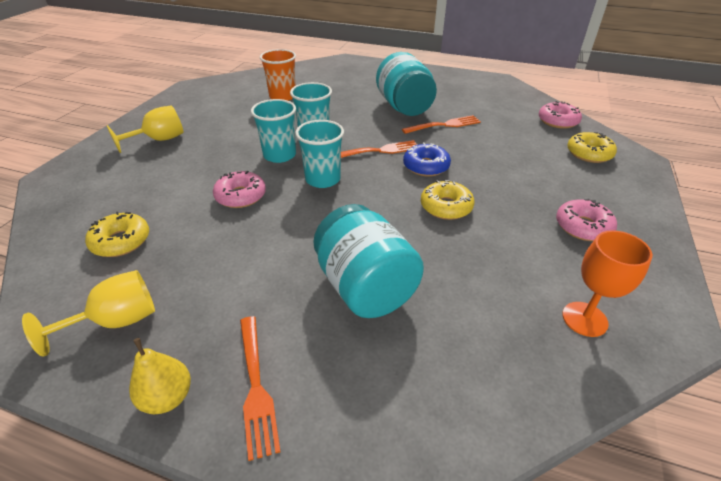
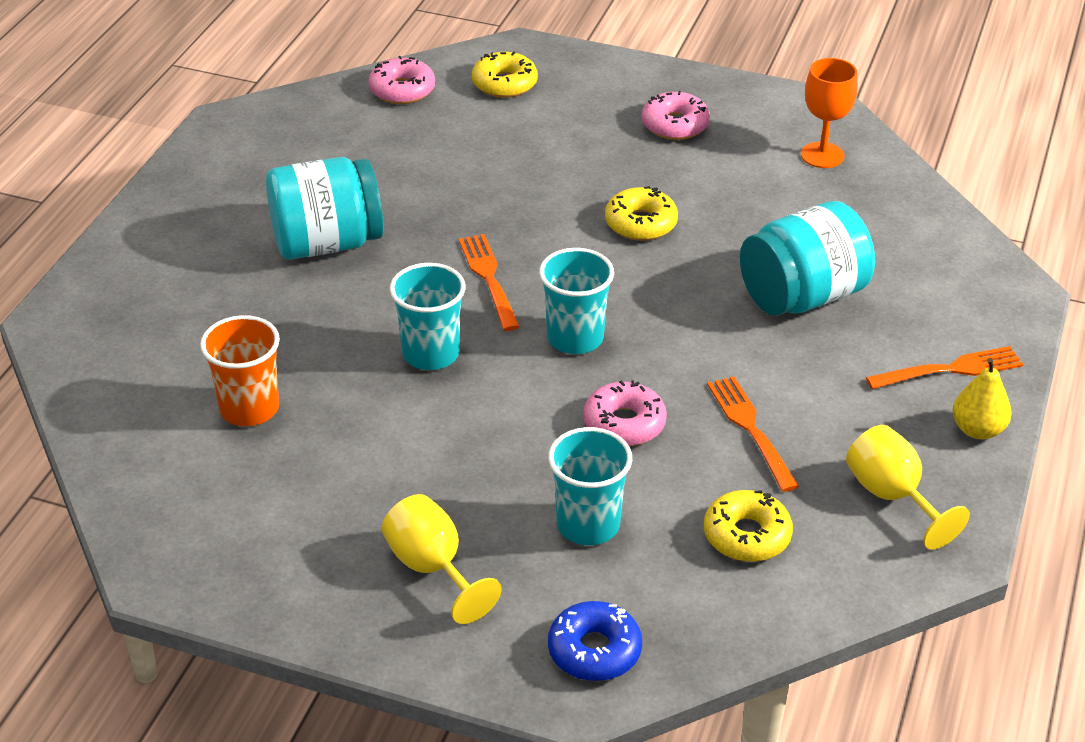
camera: 90 degrees left, 0 degrees up
(279, 155) = (499, 392): turquoise cup -> turquoise cup (588, 524)
(426, 166) = (537, 233): blue donut -> blue donut (594, 650)
(444, 125) = (404, 204): orange fork -> orange fork (751, 430)

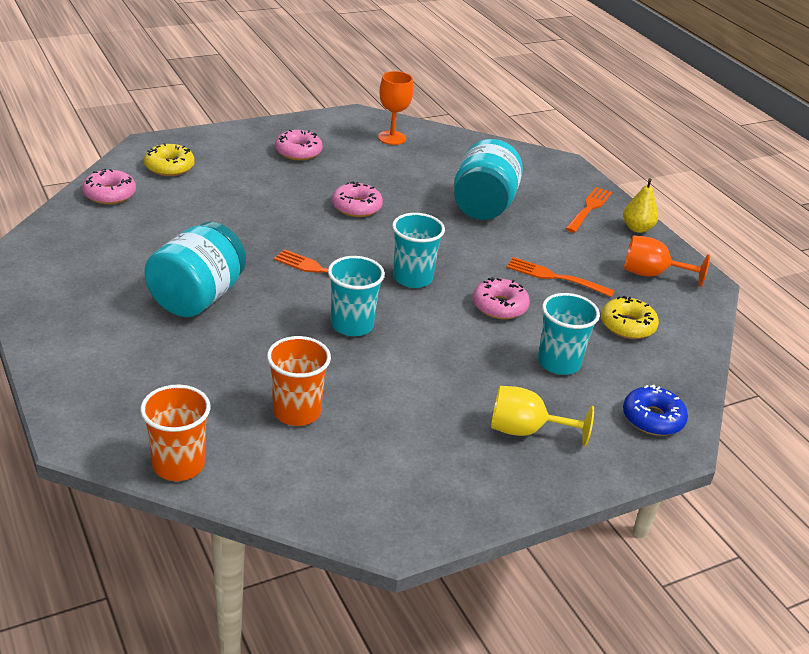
camera: 50 degrees left, 5 degrees down
(89, 394) = (178, 465): none -> orange cup
(640, 223) = (356, 207): yellow donut -> pink donut
(892, 496) = (651, 274): yellow goblet -> orange goblet

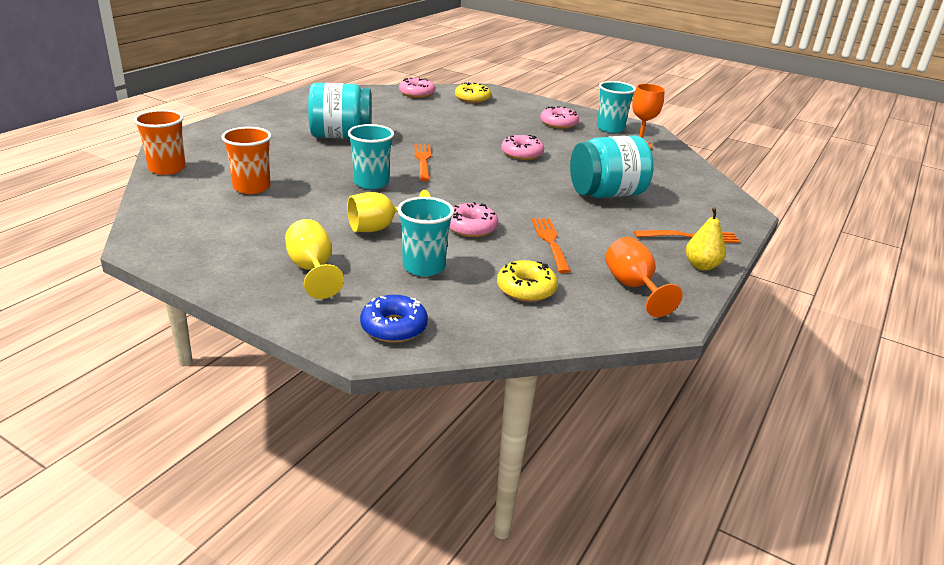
camera: 60 degrees right, 5 degrees down
(412, 278) = (460, 189): turquoise cup -> turquoise cup (610, 128)
(463, 358) = (380, 228): none -> yellow goblet

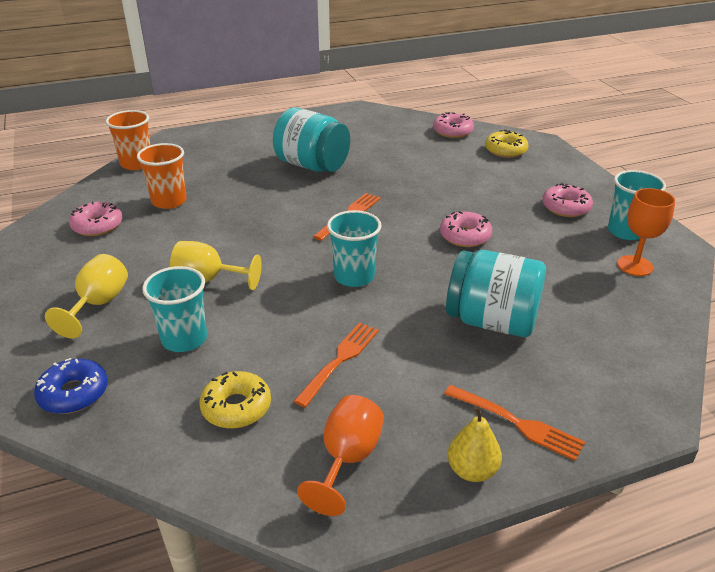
camera: 40 degrees right, 5 degrees up
(371, 183) = (268, 226): turquoise cup -> turquoise cup (354, 276)
(471, 227) = (286, 311): pink donut -> pink donut (97, 226)

